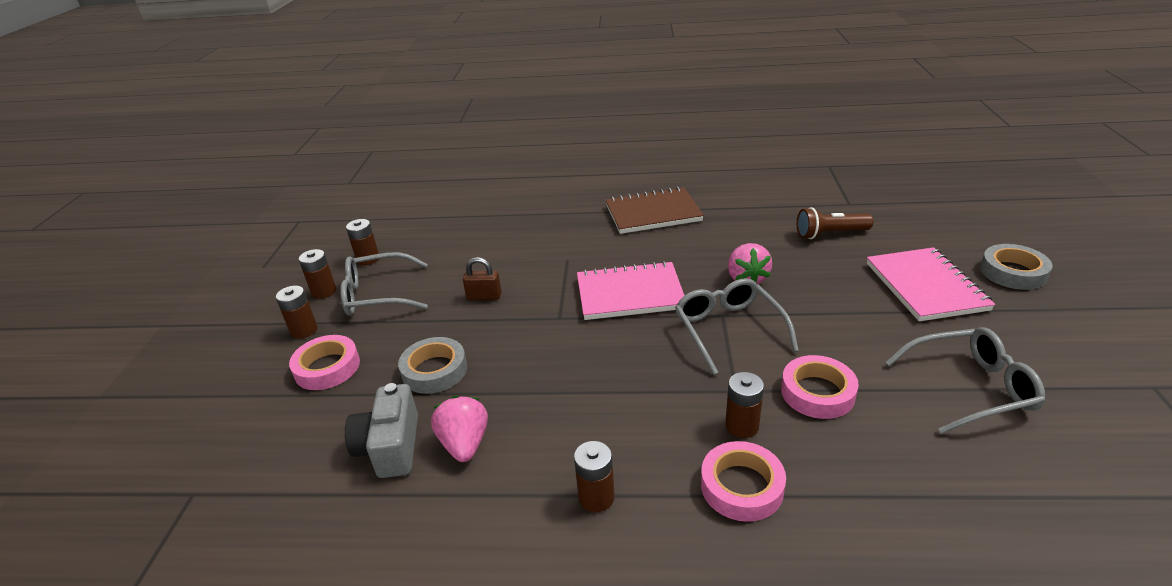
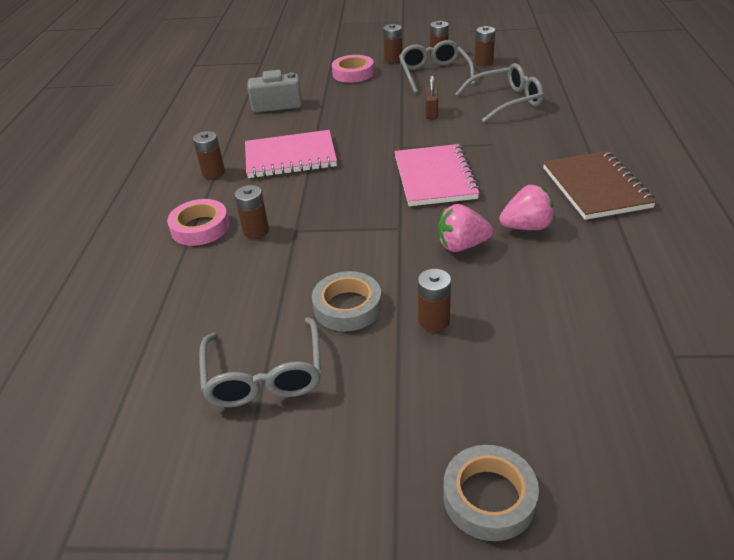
camera: 90 degrees right, 5 degrees up
(434, 370) = (344, 107): grey tape -> grey tape (347, 307)
(464, 444) = (272, 126): pink strawberry -> pink strawberry (526, 227)
(728, 329) = (376, 230): grey glasses -> grey glasses (506, 101)
(817, 392) = (282, 273): pink tape -> none
(830, 234) = (573, 321): brown flashlight -> none
(854, 293) = (434, 321): none -> brown battery
(925, 286) = (449, 387): pink notebook -> pink notebook (290, 157)

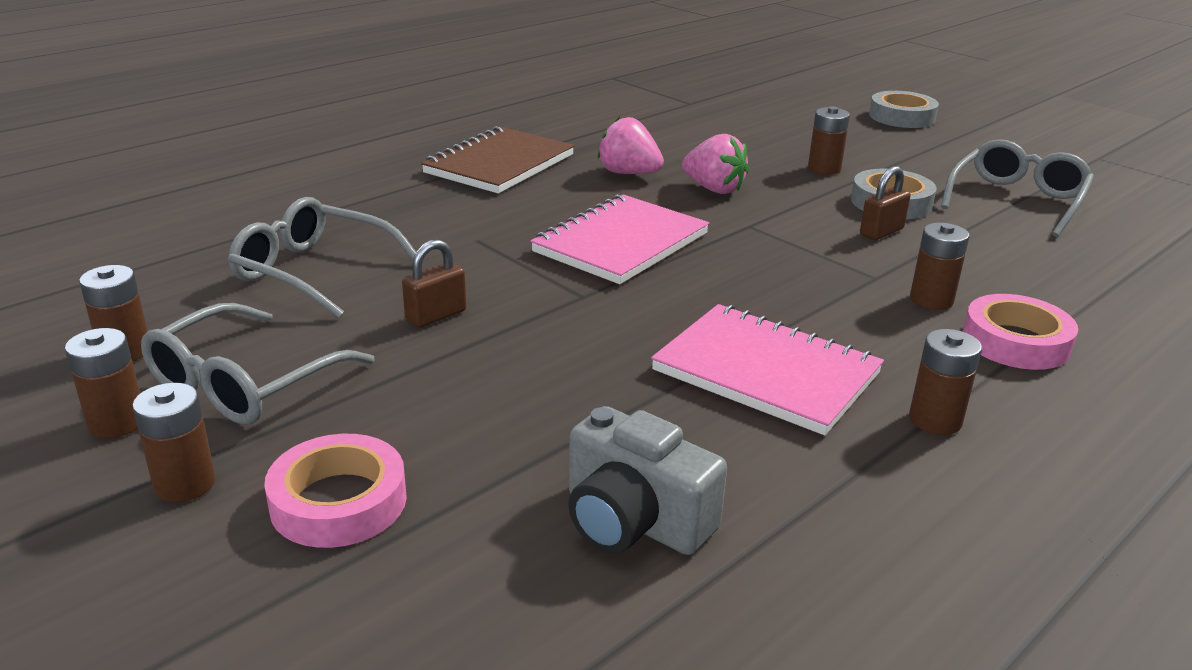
camera: 140 degrees left, 10 degrees down
(325, 269) = (881, 232): none -> brown padlock

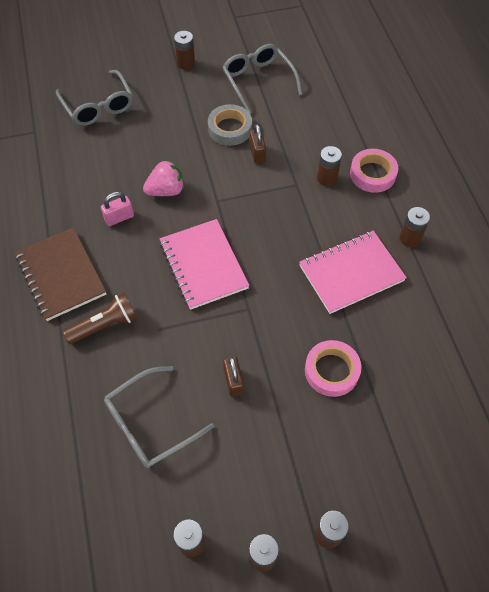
camera: 60 degrees left, 30 degrees up
(244, 384) = (255, 489): grey glasses -> grey glasses (98, 106)
(338, 501) = (368, 474): pink tape -> pink tape (331, 370)
(450, 205) = (105, 325): none -> brown flashlight
(628, 173) = (119, 218): pink strawberry -> pink padlock
(634, 520) = (424, 372): grey camera -> none
(824, 168) = (173, 129): brown battery -> brown battery (186, 63)
(902, 117) = (131, 51): grey tape -> none

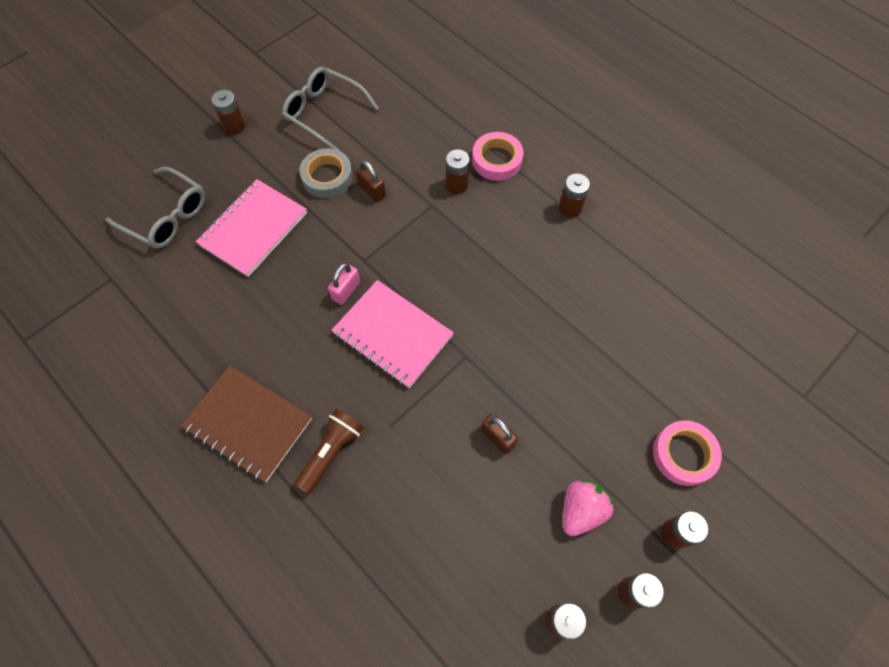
camera: 30 degrees left, 5 degrees up
(119, 218) = (271, 329): pink padlock -> pink padlock (346, 291)
(149, 424) = (444, 528): grey glasses -> none
(166, 190) = (303, 275): pink strawberry -> pink strawberry (581, 510)
(331, 370) = (581, 375): pink tape -> pink tape (684, 454)
(351, 273) = (538, 270): pink notebook -> pink notebook (253, 229)

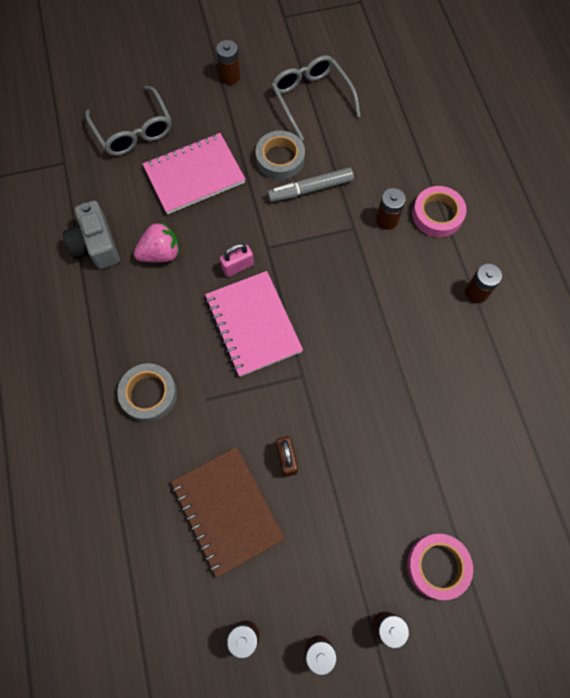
camera: 30 degrees right, 5 degrees up
(192, 340) = (96, 245): none -> grey camera
(248, 424) = (100, 336): brown notebook -> brown notebook (227, 510)
(331, 452) = (149, 394): brown flashlight -> grey tape
(372, 190) = (310, 189): brown padlock -> grey marker
(581, 510) = (318, 559): pink strawberry -> pink strawberry (161, 253)

